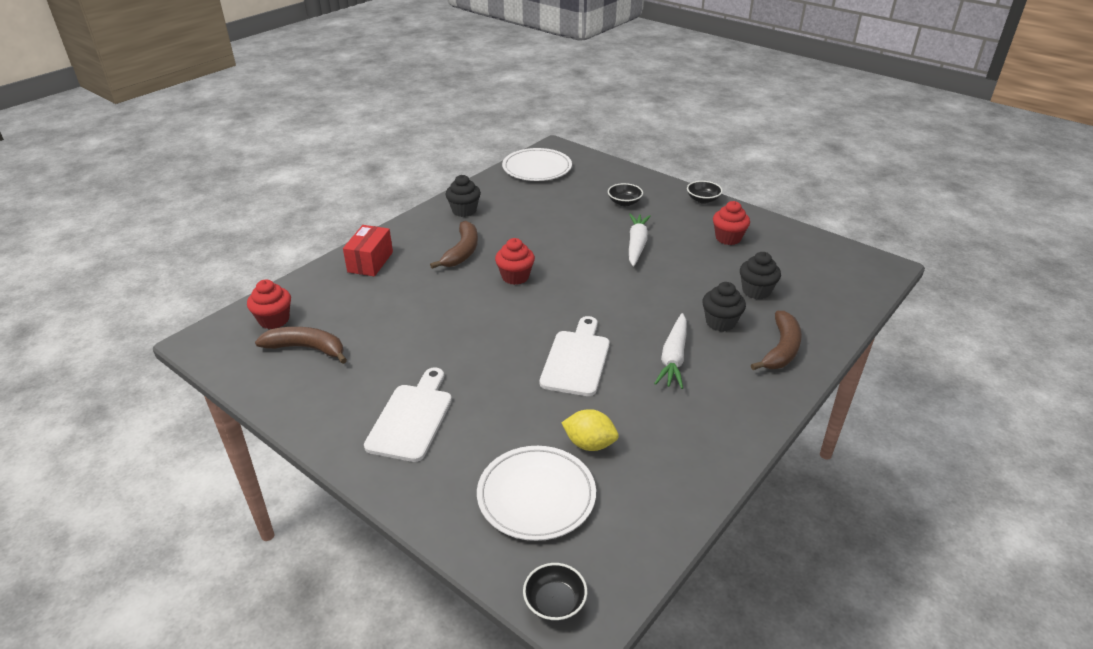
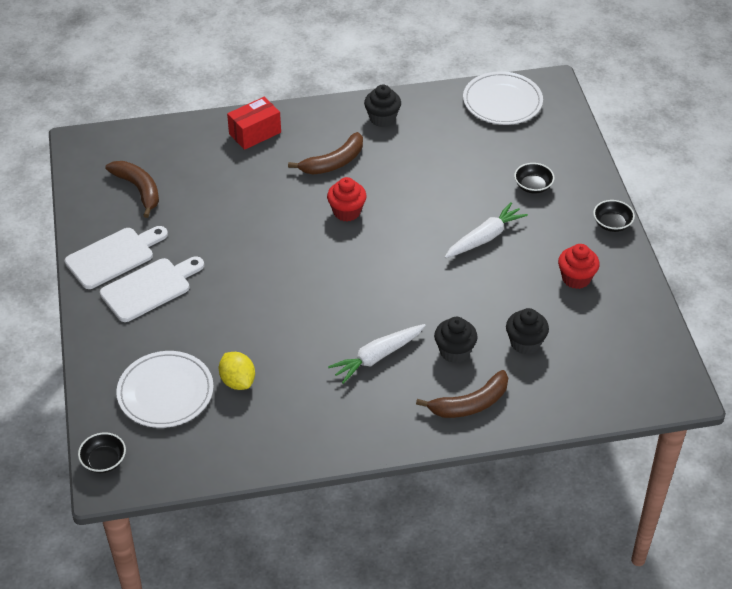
camera: 40 degrees right, 10 degrees up
(274, 320) = (140, 151): red cupcake -> none
(576, 359) = (306, 313): white cutting board -> white cutting board (114, 256)

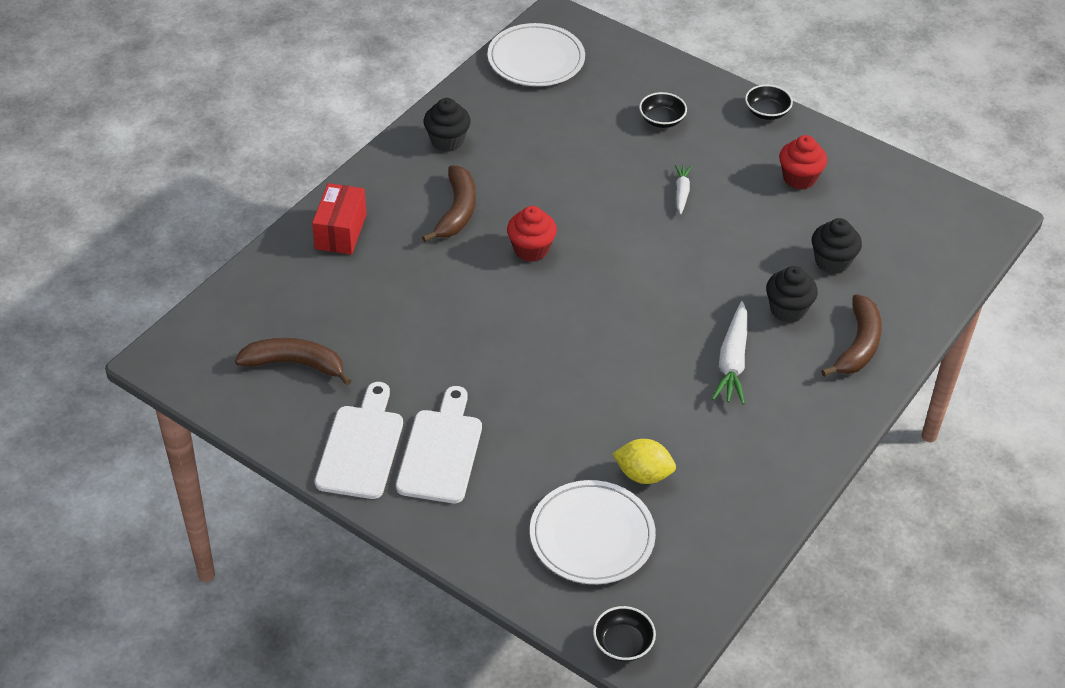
camera: 45 degrees left, 0 degrees up
(485, 237) = (681, 192): white carrot -> white carrot, size x0.57

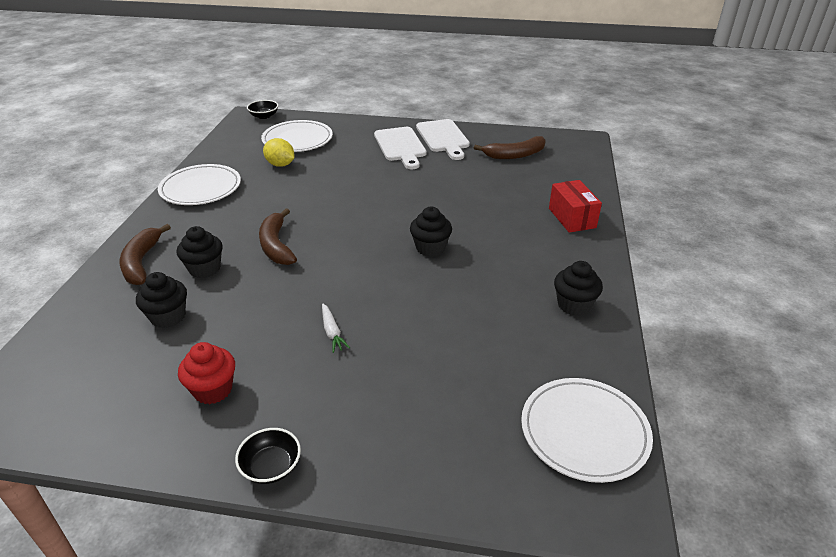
camera: 155 degrees right, 10 degrees down
(457, 211) = (508, 255): brown banana -> brown banana (276, 245)
(531, 249) = (430, 248): red cupcake -> black cupcake
(643, 474) = (280, 165): yellow lemon -> yellow lemon turned 45 degrees clockwise
(661, 120) = (392, 404): black bowl -> none
(732, 362) = (241, 226): white carrot -> none
(772, 461) = (201, 188): none -> white plate

